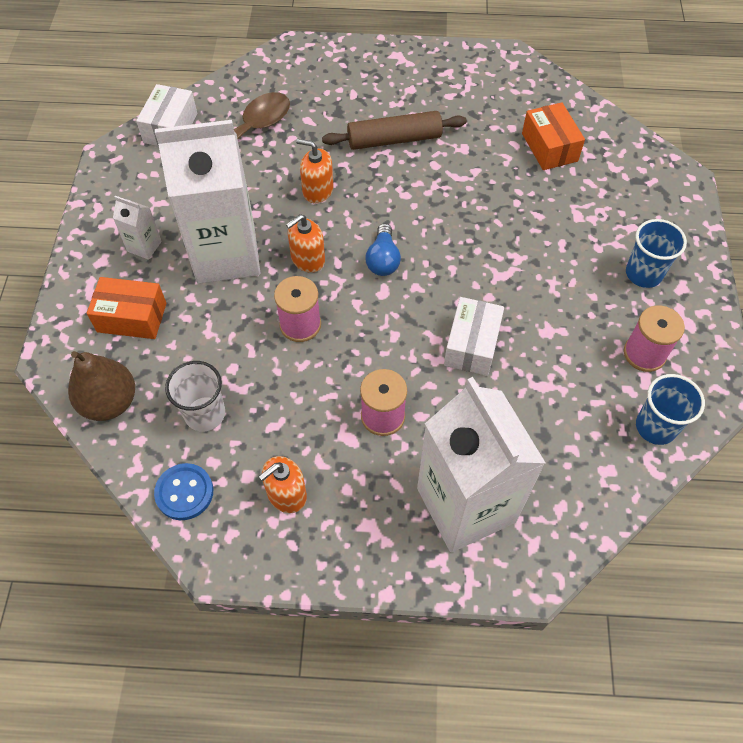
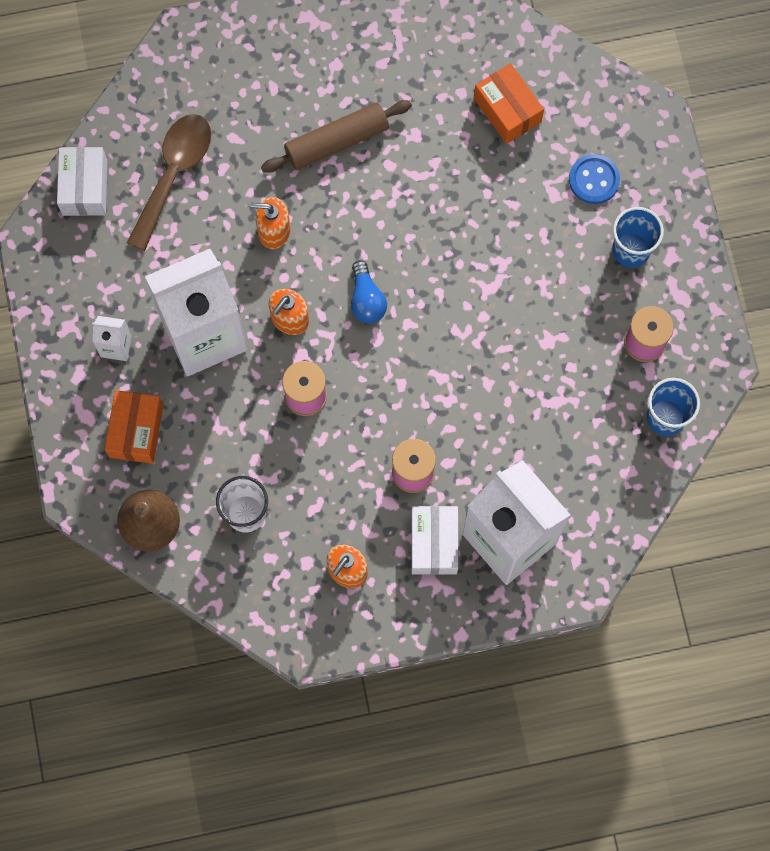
camera: 15 degrees left, 15 degrees up
(132, 317) = (136, 431): orange box -> orange box turned 75 degrees counterclockwise
(184, 492) = (255, 593): blue button -> blue button (594, 180)
(471, 345) = (478, 375): white box -> white box (434, 543)

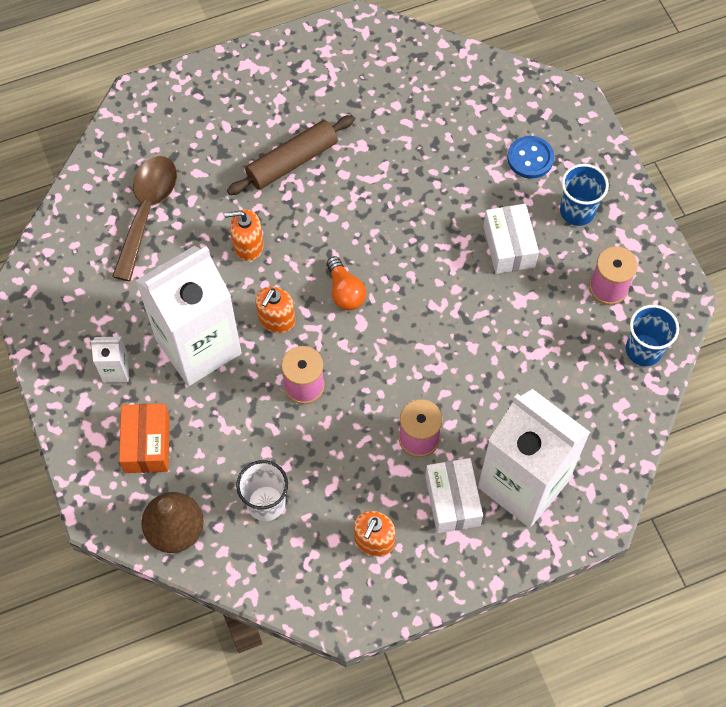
camera: 10 degrees left, 10 degrees down
(84, 187) = (66, 235): white box -> white box (509, 246)
(366, 300) = (345, 291): blue light bulb -> orange light bulb
(507, 110) = (440, 113): orange box -> none

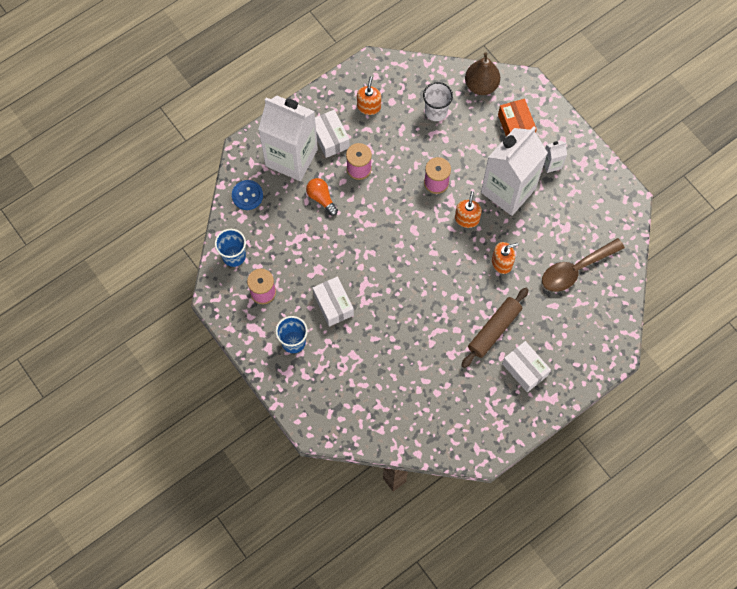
camera: 165 degrees right, 5 degrees up
(147, 211) = (575, 269): brown spoon -> brown spoon turned 60 degrees clockwise
(269, 105) = (524, 369): none -> white box
(345, 291) = (430, 247): orange light bulb -> orange light bulb (321, 198)
(530, 158) = (333, 374): blue button -> blue button (247, 195)

